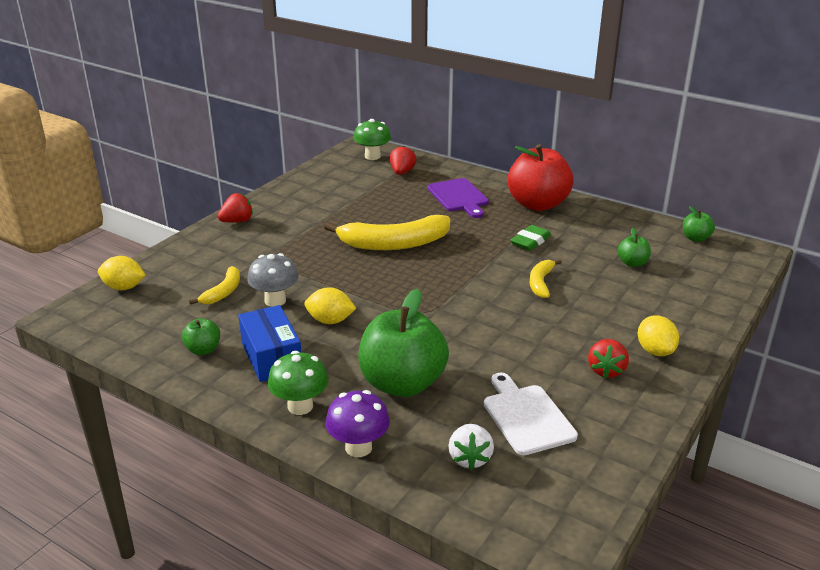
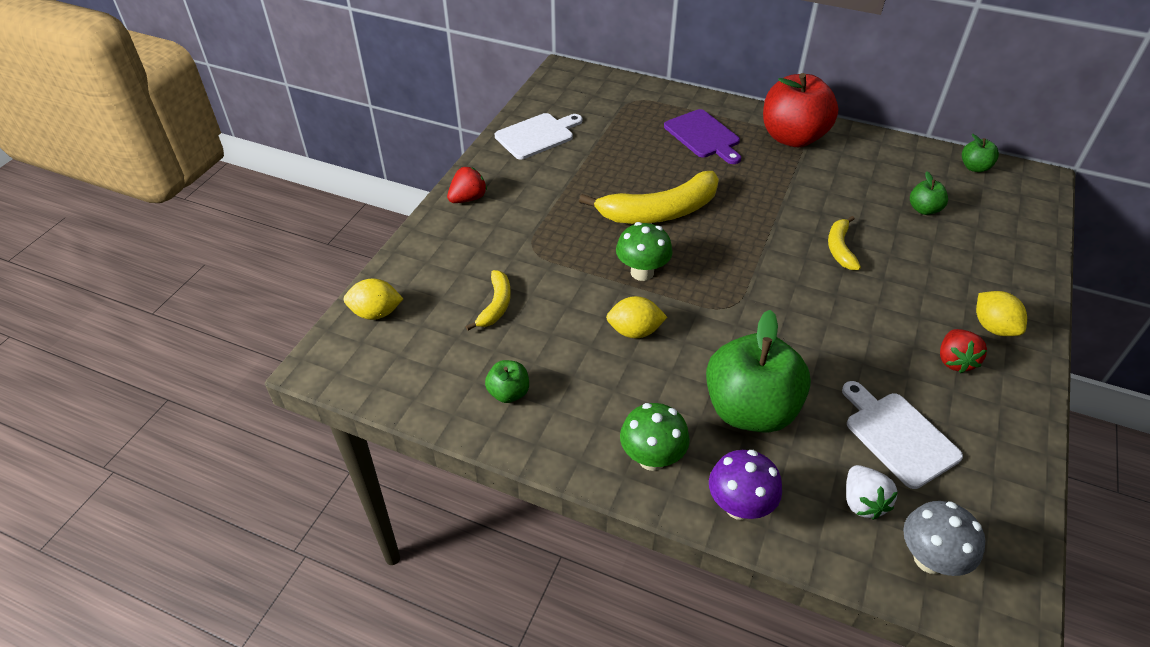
camera: 10 degrees left, 15 degrees up
(271, 357) = (590, 392): blue box -> none
(275, 300) = (560, 310): grey mushroom -> grey mushroom (929, 559)
(316, 185) = (537, 135): none -> white cutting board
(372, 156) = (583, 86): green mushroom -> green mushroom (642, 272)
(402, 172) = (626, 106): red strawberry -> none
(530, 241) = (806, 191): green eraser -> none

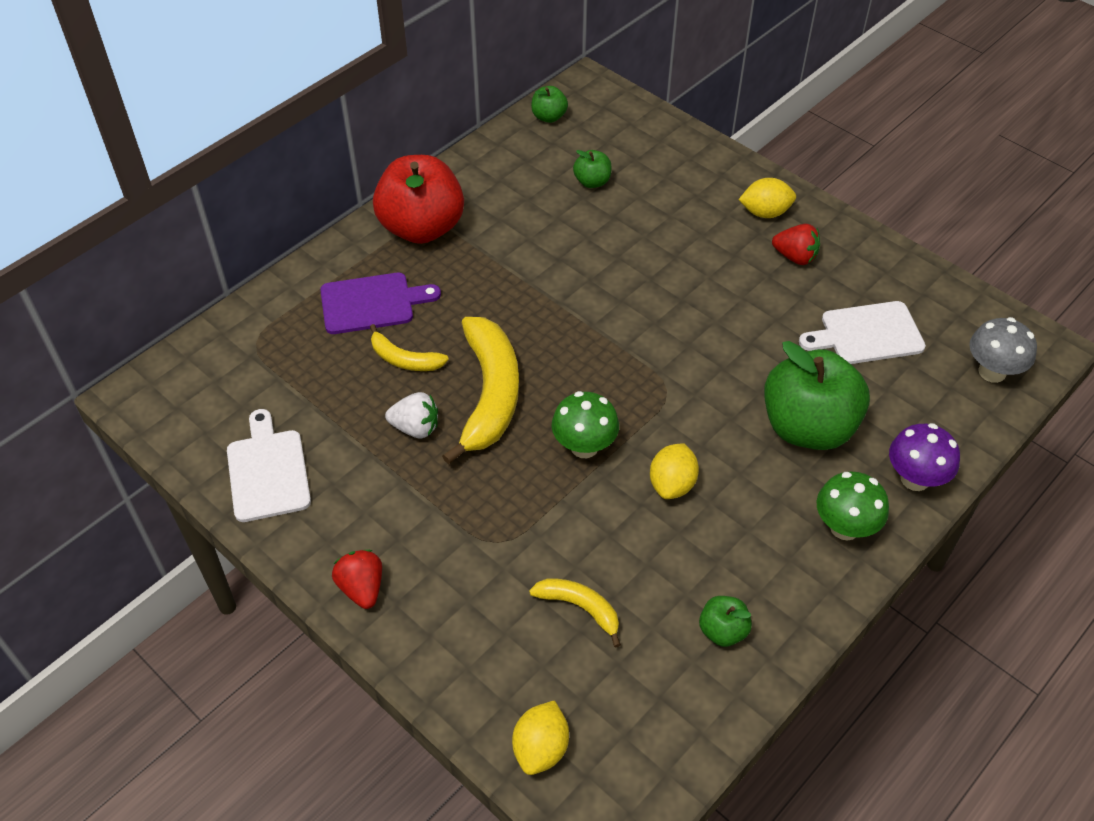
camera: 70 degrees left, 5 degrees up
(840, 248) = (619, 268): yellow banana -> yellow banana (404, 359)
(862, 502) = (929, 390): white strawberry -> white strawberry (415, 428)

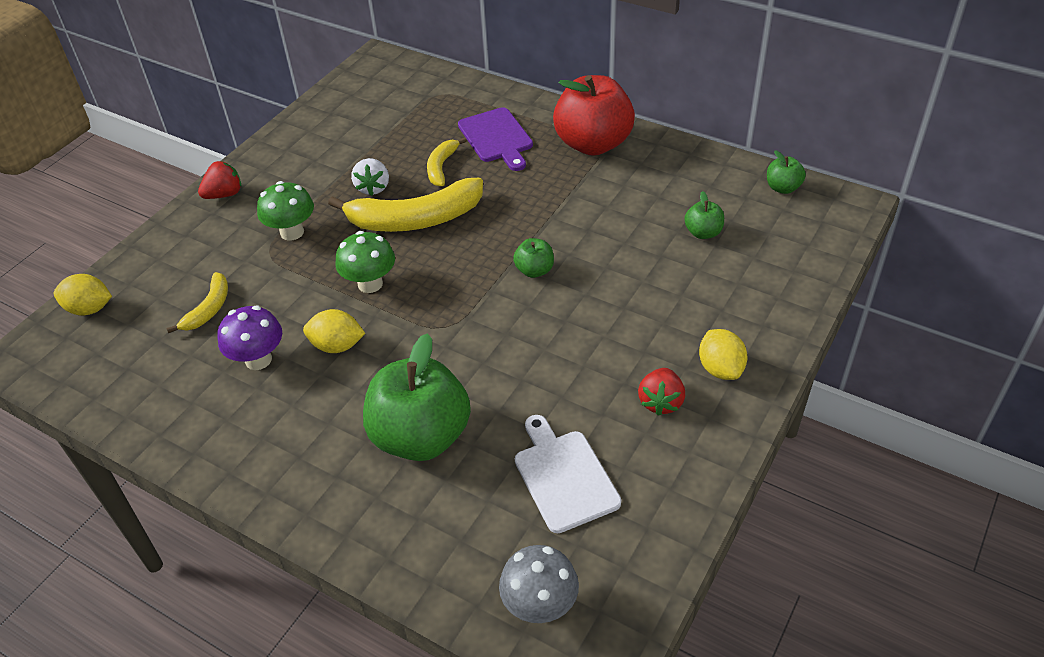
camera: 80 degrees right, 5 degrees down
(268, 471) = (321, 129): white cutting board -> none
(722, 631) = (187, 400): green apple -> green apple (534, 270)
(844, 527) = (301, 477): green mushroom -> green mushroom (292, 232)
(915, 479) = (368, 534): purple mushroom -> purple mushroom (258, 359)

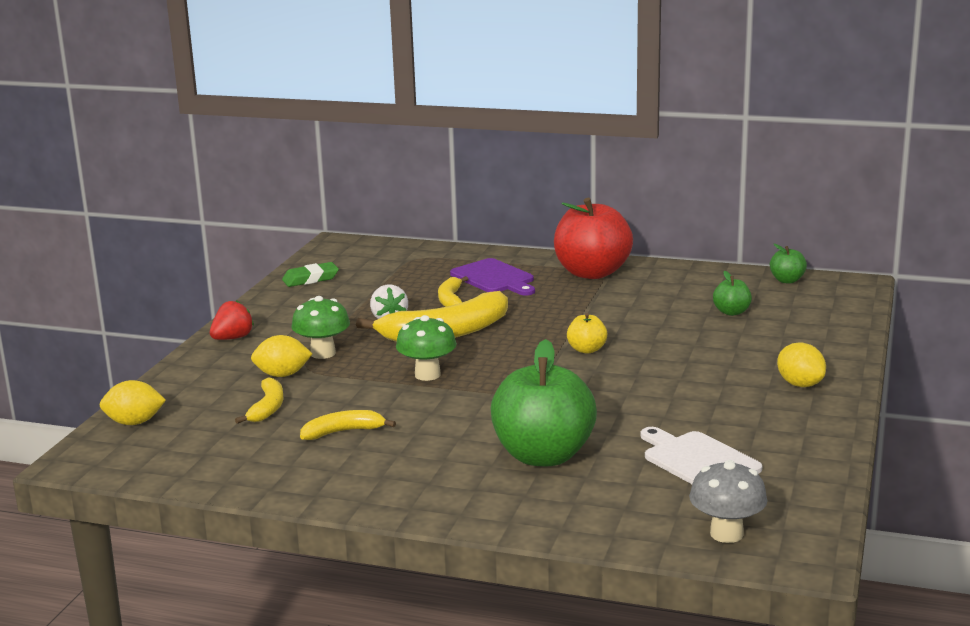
camera: 15 degrees left, 25 degrees down
(258, 359) = (343, 432): purple mushroom -> yellow banana
(330, 112) = (310, 279): none -> green eraser
(337, 346) = (420, 414): yellow lemon -> yellow lemon (282, 375)
(534, 270) = (586, 350): green apple -> yellow apple
(661, 402) = (758, 409): red strawberry -> none

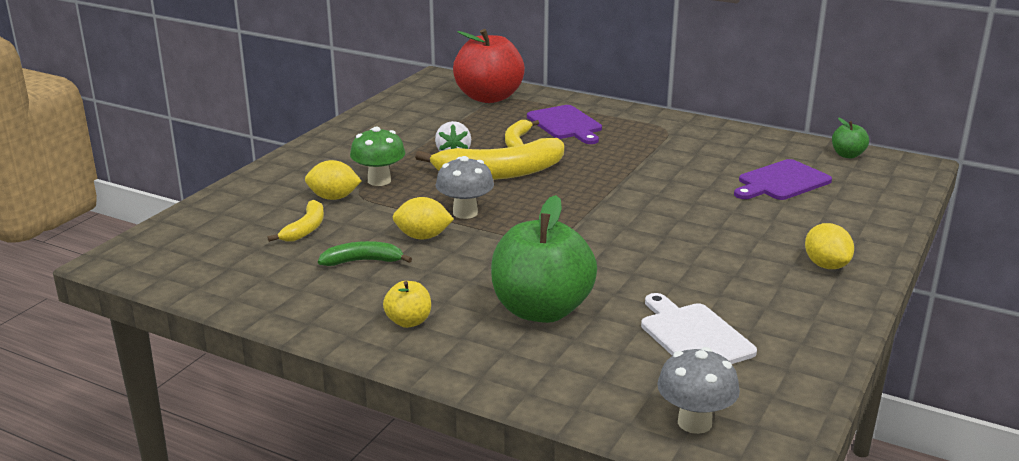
camera: 10 degrees right, 5 degrees up
(134, 422) = (182, 229): yellow lemon -> yellow lemon (423, 237)
(232, 338) = (306, 157): red strawberry -> none
(310, 279) = (400, 108): green eraser -> none
(343, 432) = (363, 261): yellow banana -> green banana
(427, 375) = (465, 213): green mushroom -> grey mushroom
(586, 350) = (625, 204): yellow apple -> yellow apple (408, 322)
(592, 273) = (659, 128): red apple -> red apple (489, 97)
(731, 312) = (781, 182): green apple -> purple cutting board

